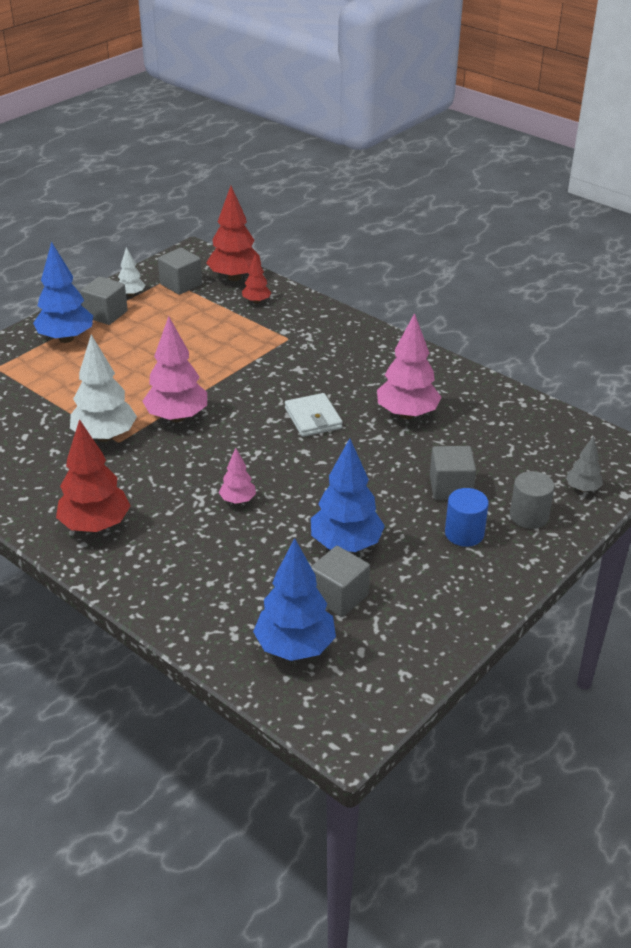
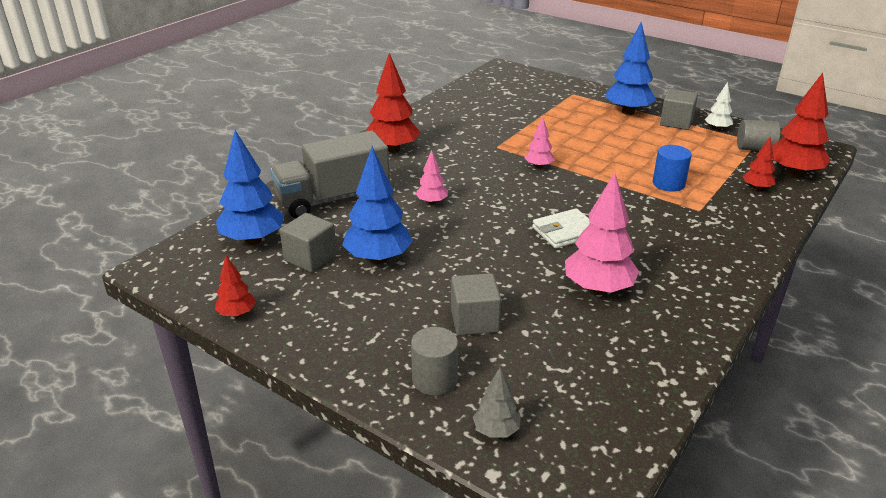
camera: 85 degrees right, 5 degrees down
(105, 436) = (501, 141): white tree -> none
(177, 417) = (538, 166): pink tree -> pink tree, size x0.52
(181, 284) = (754, 148): grey cube -> grey cylinder
(212, 580) = (333, 199): none -> grey truck
(438, 649) = (237, 314): none -> red tree
(464, 533) = (400, 330): blue cylinder -> blue cylinder (668, 184)

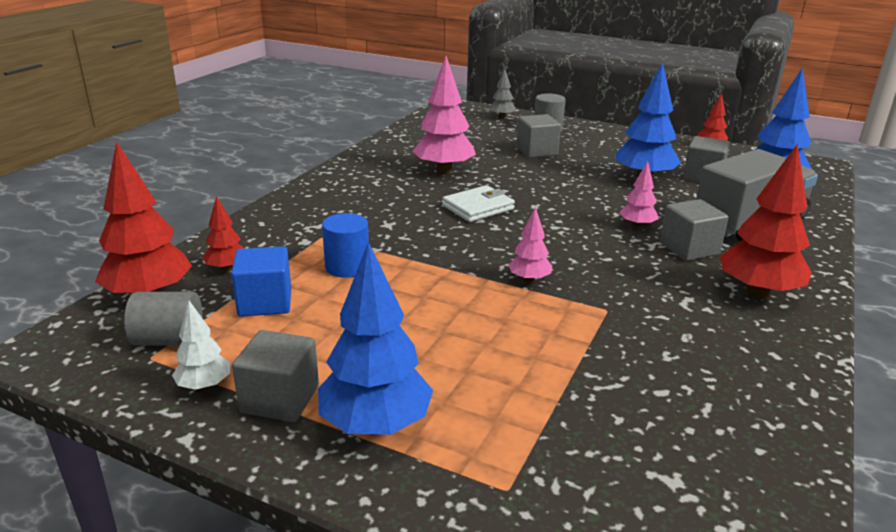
camera: 170 degrees right, 5 degrees down
(408, 180) = (689, 248): none -> grey cube
(713, 164) = (265, 302): none -> blue cube

